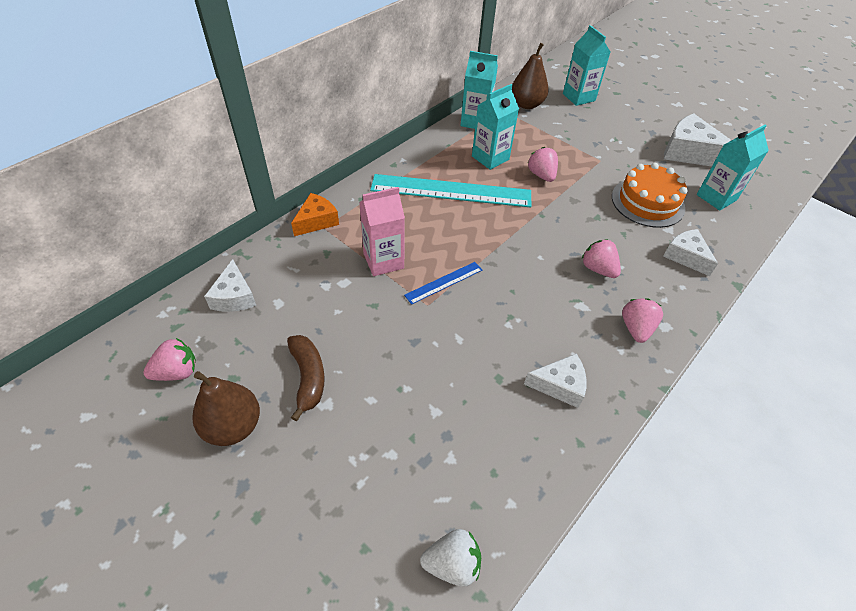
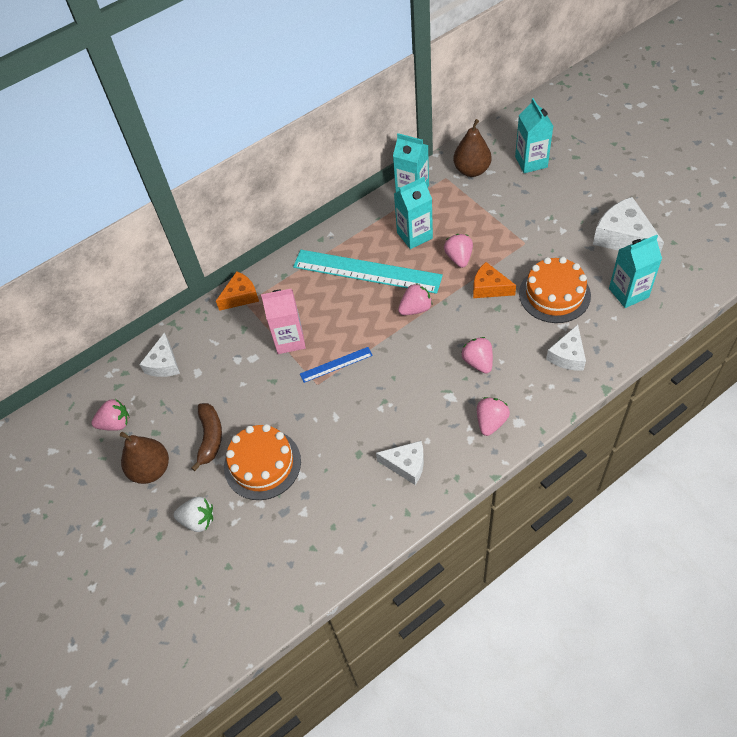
camera: 20 degrees right, 5 degrees up
(382, 403) = (262, 464): none -> orange cake
(452, 563) = (285, 584): white strawberry -> white strawberry (198, 520)
(513, 222) = (415, 309): none -> pink strawberry
(582, 199) = (489, 288): none -> orange cheese
(685, 256) = (567, 355): white cheese -> white cheese turned 135 degrees counterclockwise

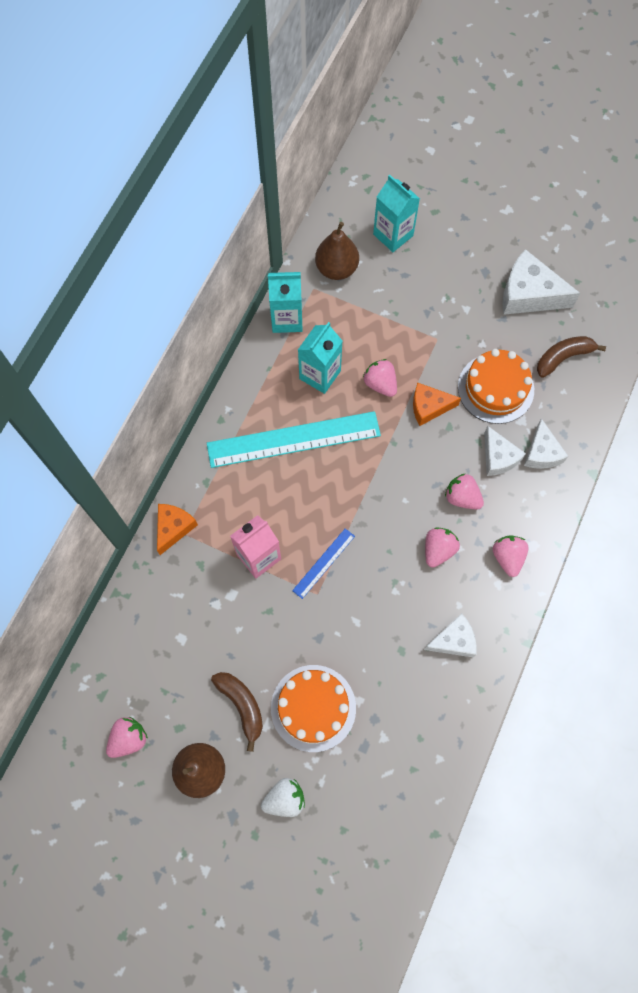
camera: 35 degrees left, 15 degrees up
(164, 364) = (138, 646): white cheese -> white cheese (498, 457)
(415, 309) = (368, 463): pink strawberry -> pink strawberry (438, 550)
(628, 293) = (563, 357): turquoise carton -> brown banana

